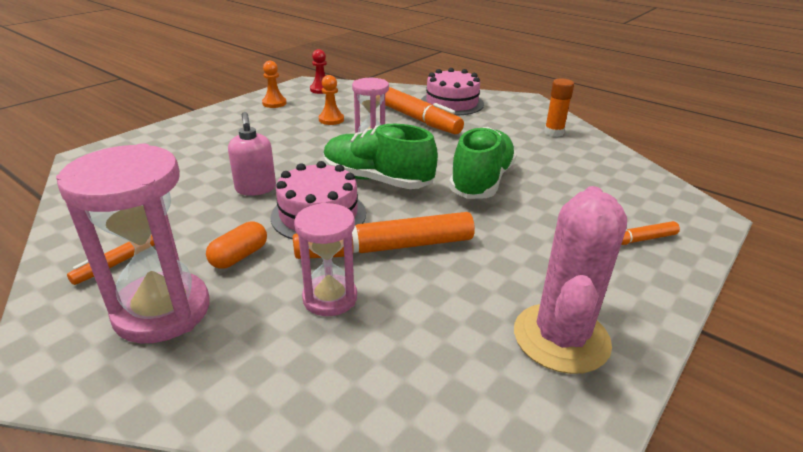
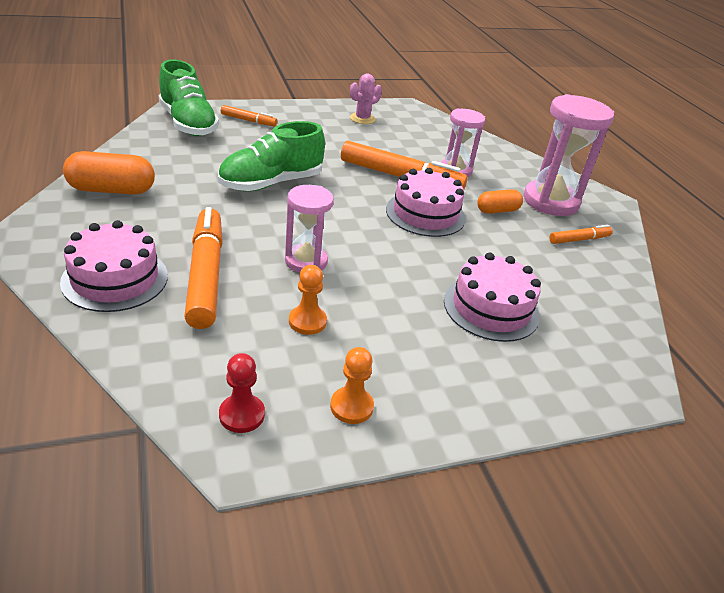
camera: 150 degrees left, 5 degrees up
(213, 163) = (491, 308): none -> pink cake
(256, 189) = (461, 257): pink soap dispenser -> none
(377, 180) = (351, 220): green shoe -> green shoe (188, 123)
(553, 132) = (112, 190): orange glue stick -> orange capsule
(561, 338) = (362, 119): pink cactus -> pink cactus, size x0.54

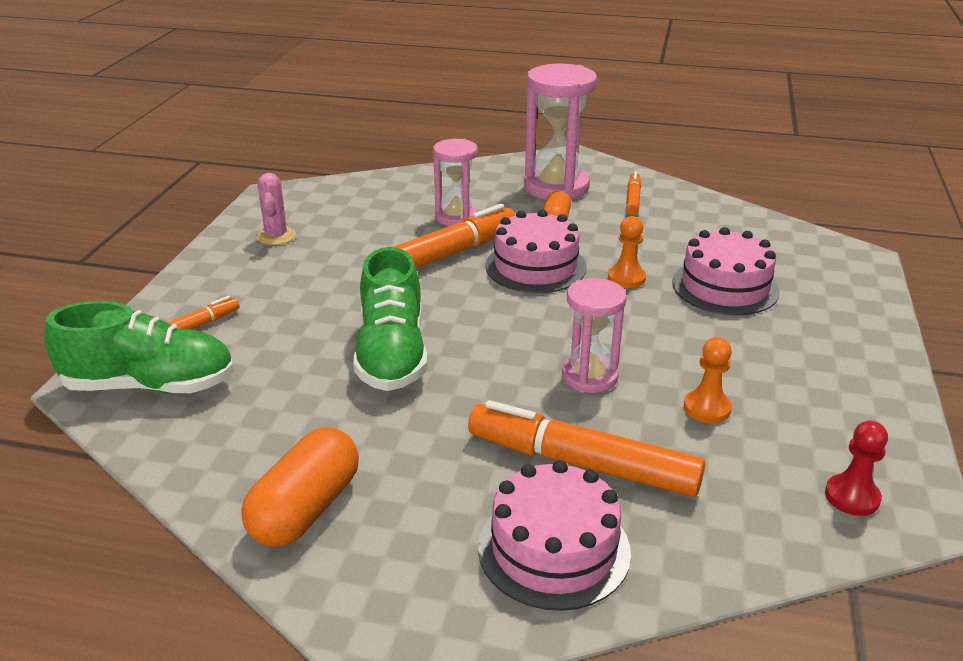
camera: 55 degrees left, 5 degrees down
(351, 406) = (853, 418): orange pawn -> orange pawn (626, 278)

